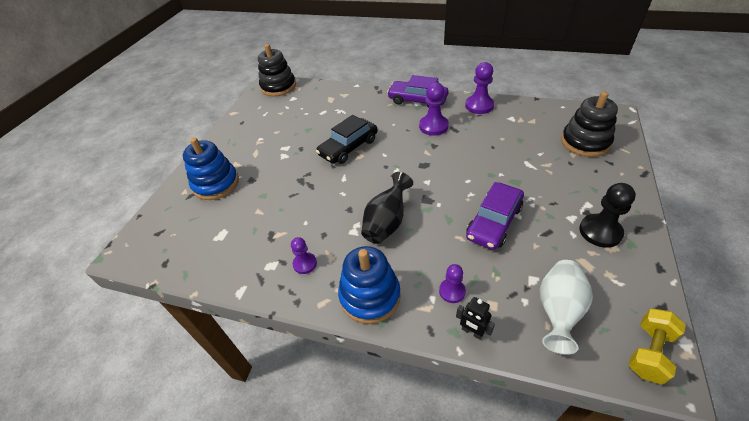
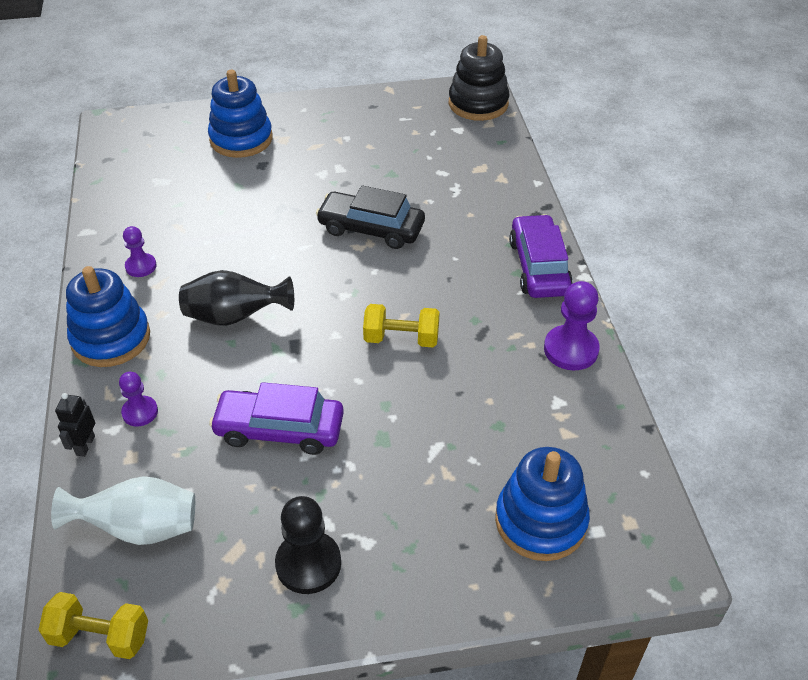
camera: 60 degrees right, 0 degrees up
(433, 126) = (475, 306): purple pawn -> none
(444, 157) = (401, 338): none -> yellow dumbbell
(585, 142) = (540, 521): black stacking toy -> blue stacking toy

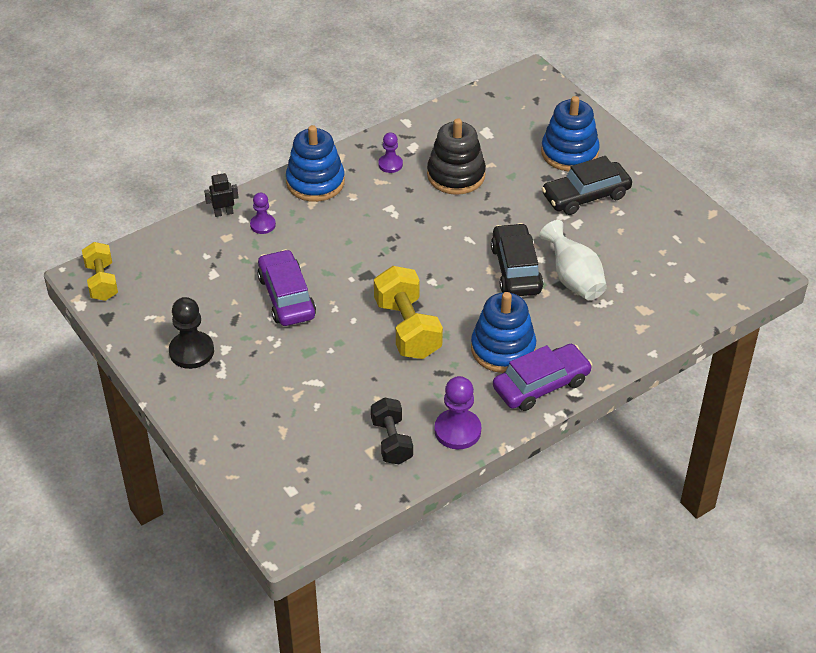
camera: 65 degrees right, 0 degrees up
(139, 528) = (178, 265): white vase -> white vase (573, 279)
(235, 317) = (373, 232): black vase -> none
(307, 150) = (586, 196): none -> black car
(401, 338) = (407, 328): yellow dumbbell -> yellow dumbbell, size x1.54
(478, 104) = (739, 278): black stacking toy -> black stacking toy (456, 175)
(540, 521) = (283, 457): blue stacking toy -> blue stacking toy (503, 349)
(561, 409) = (391, 441): none -> black dumbbell

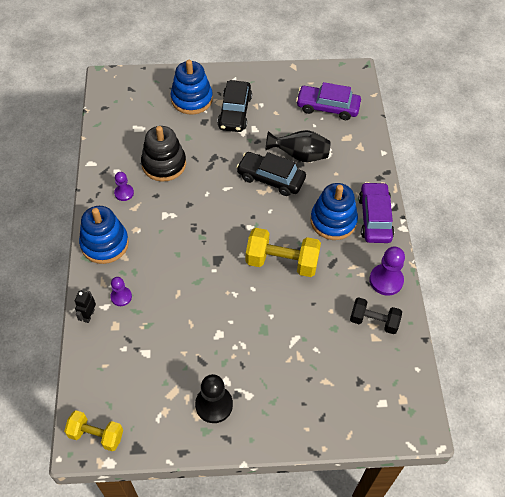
camera: 60 degrees left, 10 degrees up
(286, 296) = (203, 317): purple car -> purple car (327, 107)
(573, 279) = (300, 156): white vase -> black vase

